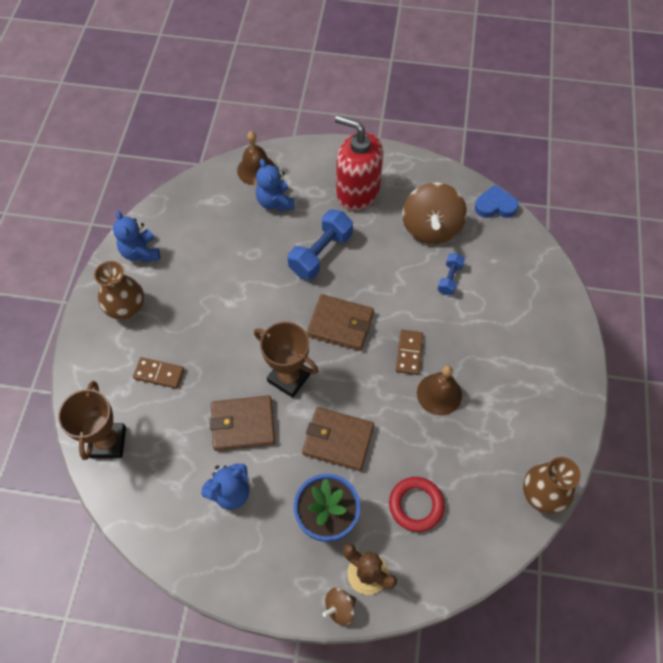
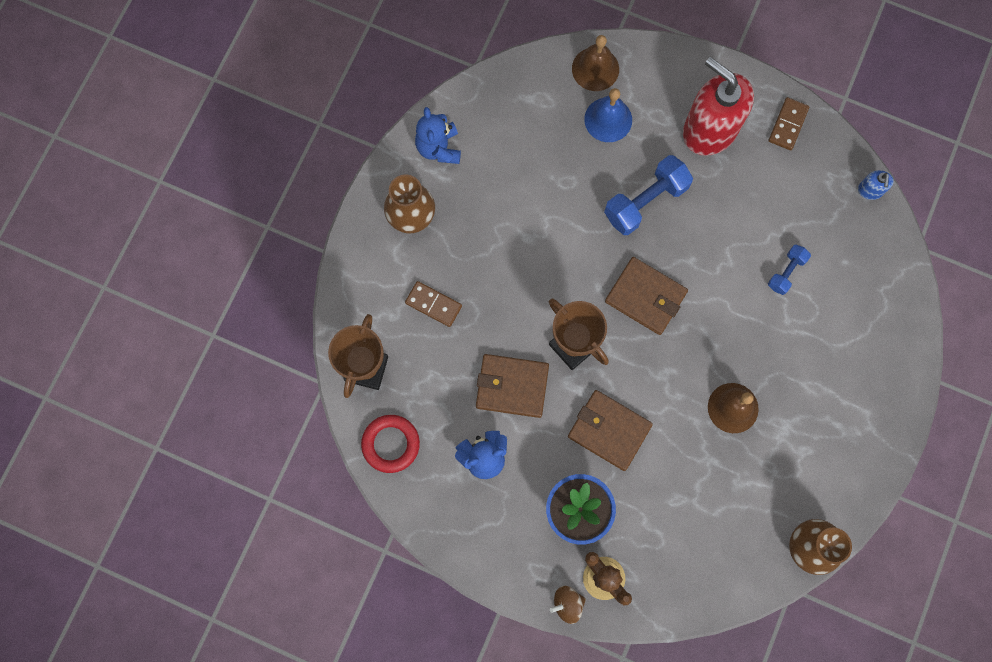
camera: 15 degrees right, 15 degrees up
(275, 202) = (608, 119): blue teddy bear -> blue bell
(409, 353) = (713, 351): brown domino -> brown domino (788, 125)
(416, 505) = (672, 522): red ring -> red ring (391, 444)
(431, 228) = (783, 201): brown spinning top -> none
(495, 206) = (870, 190): blue heart -> blue soap dispenser

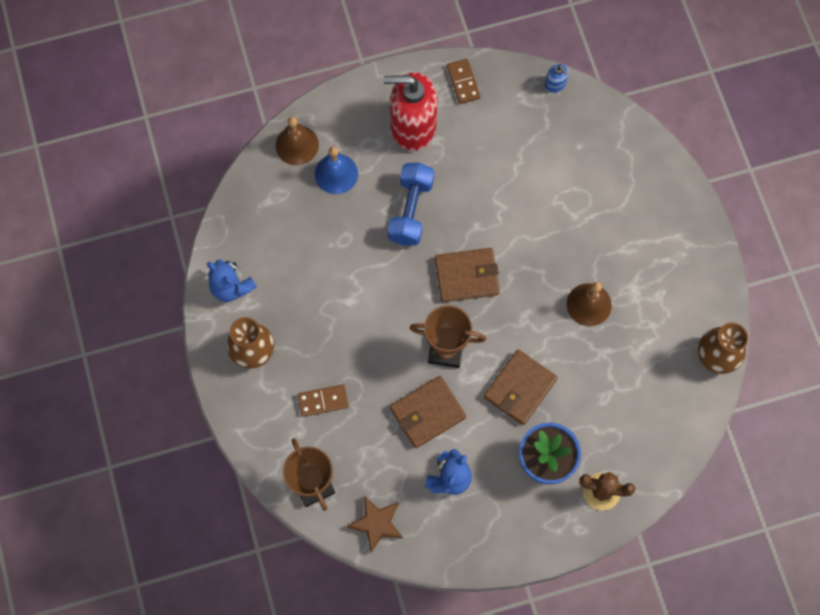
camera: 40 degrees left, 5 degrees down
(391, 444) = (376, 524): red ring -> brown star
(567, 604) = (592, 530): brown spinning top -> none
(609, 430) = (520, 388): brown wallet -> brown wallet turned 45 degrees counterclockwise
(786, 272) = (546, 184): blue dumbbell -> none

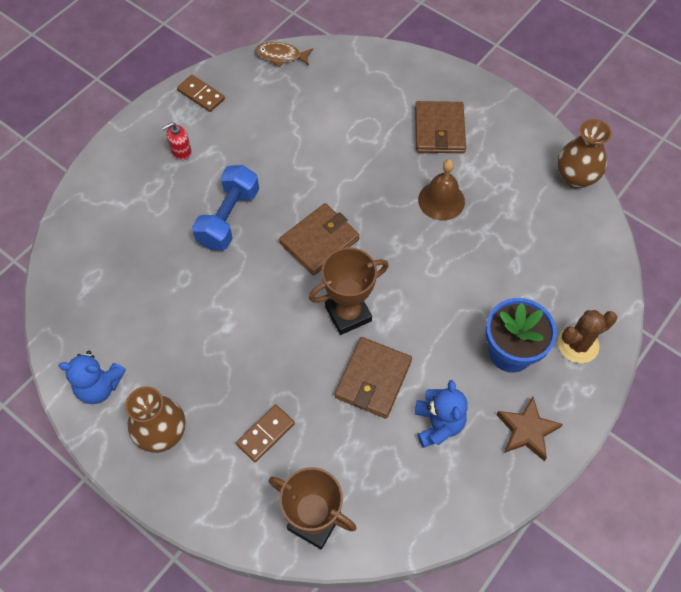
camera: 35 degrees left, 10 degrees down
(297, 145) = (81, 225): brown bell -> none
(336, 173) = (136, 227): blue bell -> none
(376, 524) = (403, 516): brown star -> brown star (527, 431)
(411, 210) = (229, 218): blue dumbbell -> blue dumbbell turned 45 degrees clockwise
(412, 126) = (181, 151): red soap dispenser -> red soap dispenser, size x0.41
(520, 388) = (438, 304): brown wallet -> brown wallet (439, 130)
(555, 85) = (281, 56): blue soap dispenser -> brown fish

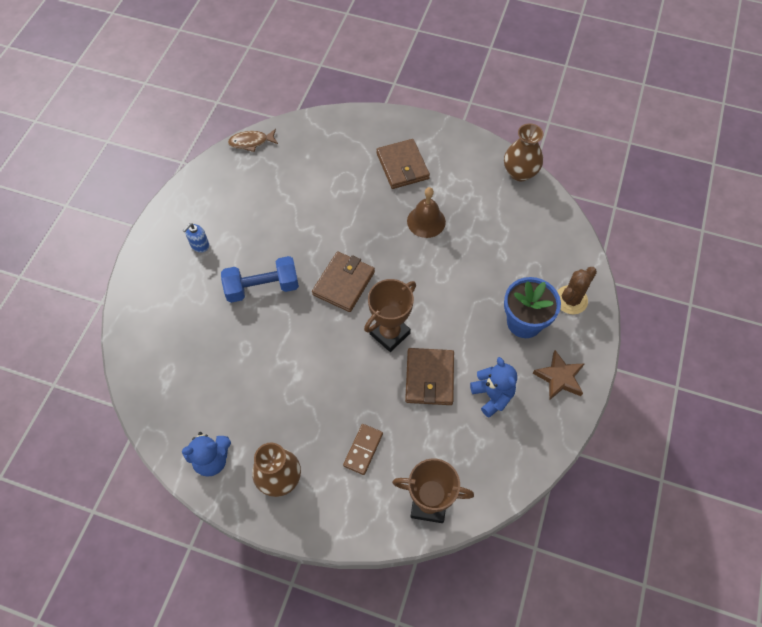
camera: 20 degrees left, 0 degrees up
(181, 151) = (199, 245): red soap dispenser -> blue soap dispenser
(201, 95) = (197, 193): brown domino -> none
(229, 218) = (262, 287): blue dumbbell -> blue dumbbell turned 75 degrees clockwise

